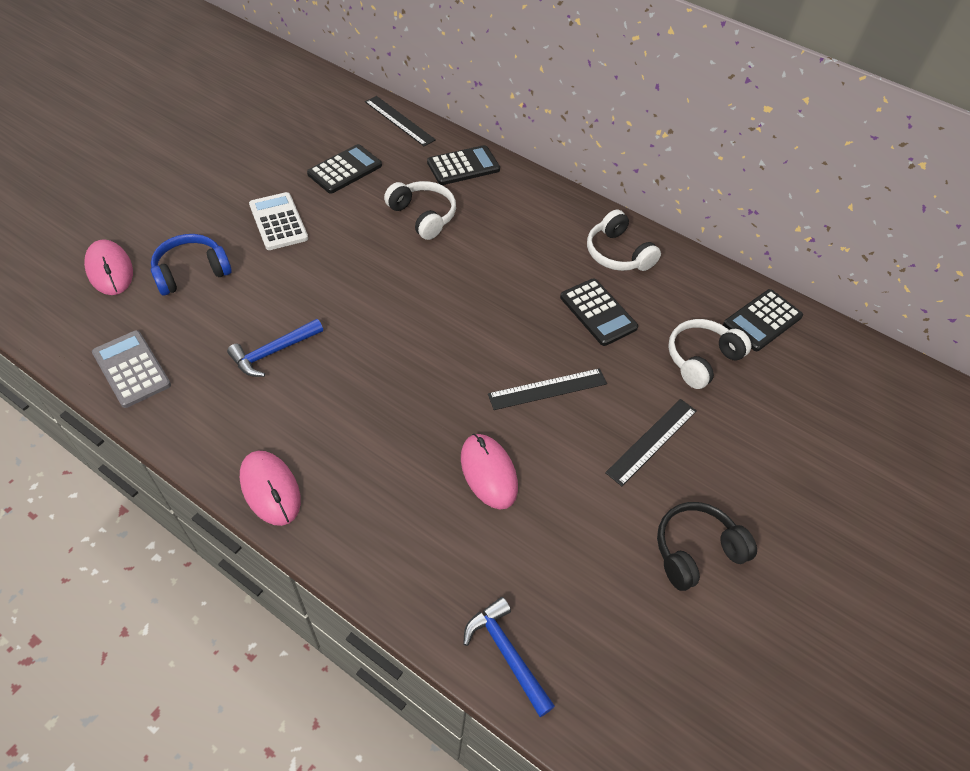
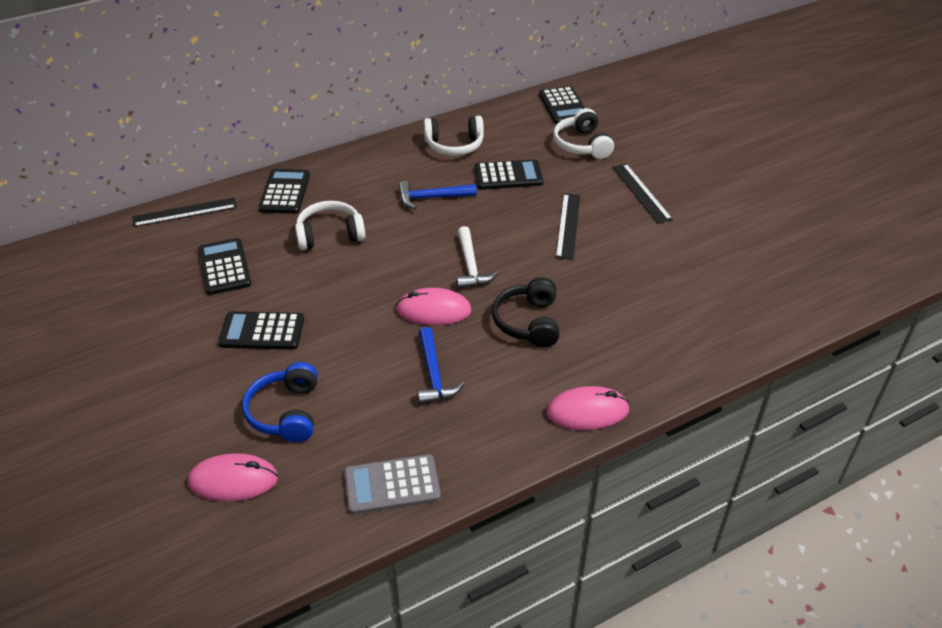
camera: 60 degrees left, 10 degrees down
(278, 222) = (262, 331): white calculator -> black calculator
(436, 329) = (470, 266): none -> white hammer
(488, 472) = (630, 280): pink mouse -> pink mouse (433, 310)
(507, 653) = (783, 317): blue hammer -> blue hammer (432, 198)
(696, 551) = (736, 206): black headphones -> black headphones (528, 322)

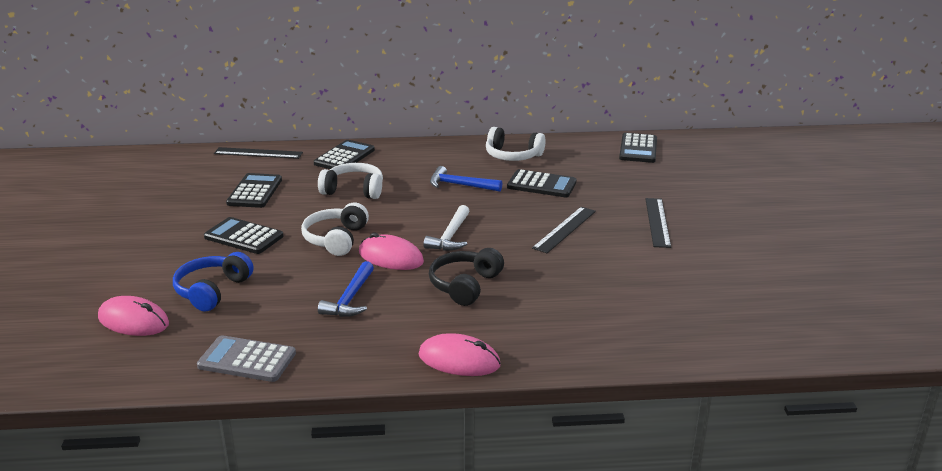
camera: 25 degrees right, 15 degrees down
(582, 145) = (630, 178): white headphones -> white headphones (336, 239)

